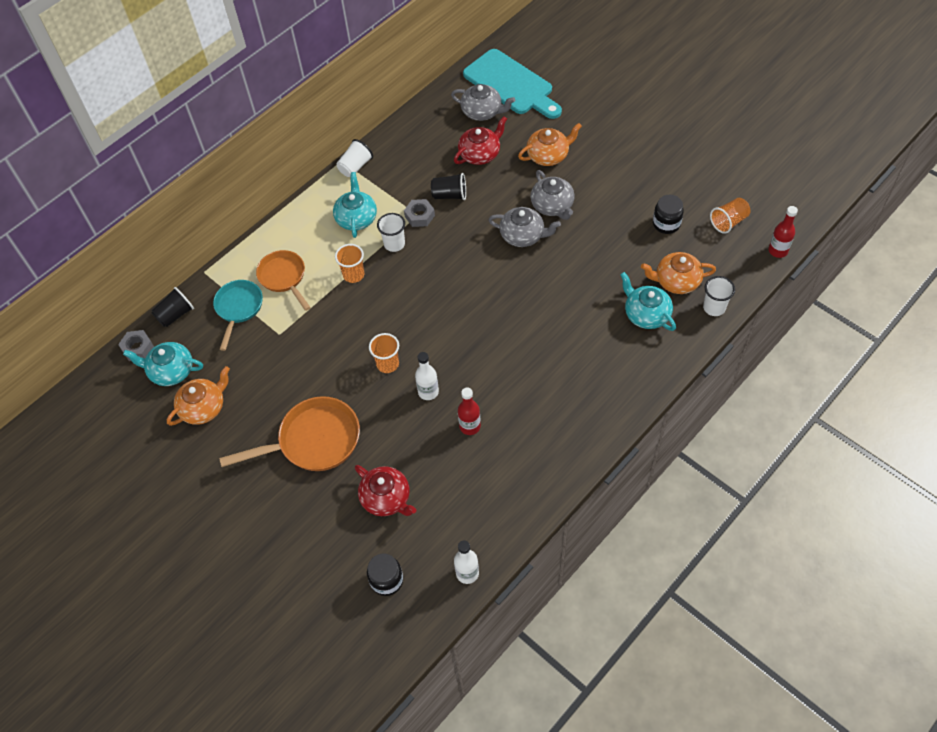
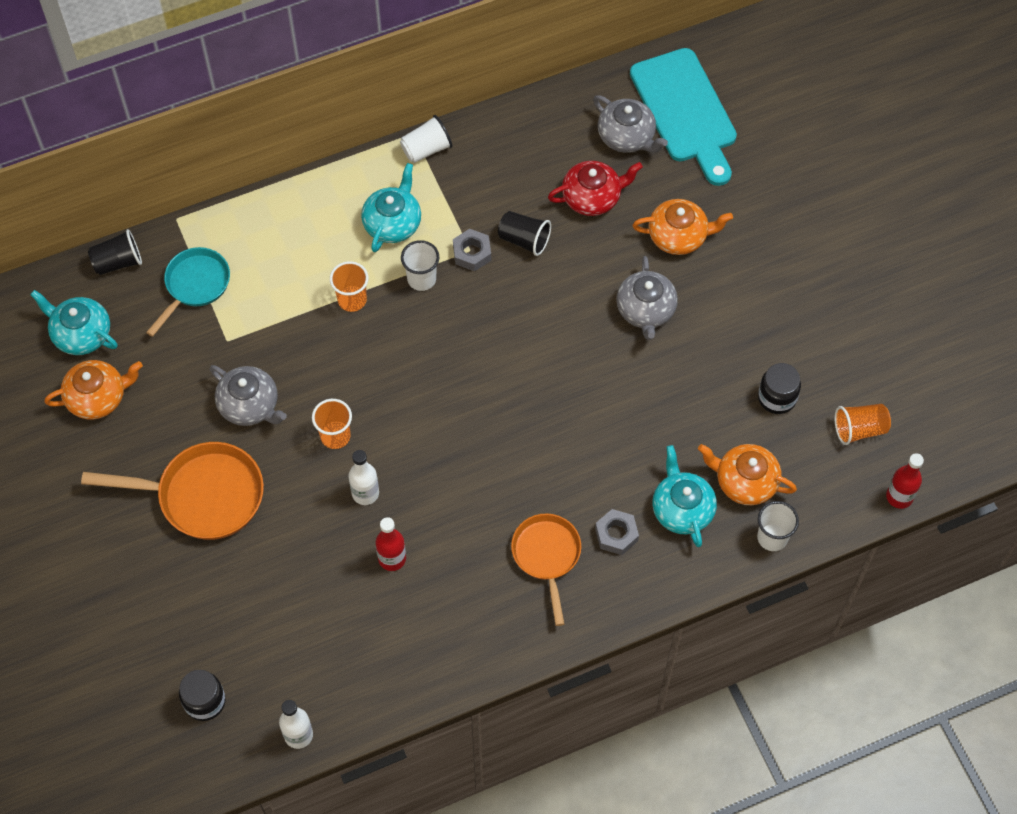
camera: 20 degrees right, 5 degrees up
(137, 348) = (56, 287): grey nut -> grey nut (616, 534)
(284, 277) = (267, 267): orange pan -> orange pan (547, 556)
(386, 498) = (252, 604): red teapot -> none
(523, 235) = (586, 335): grey teapot -> grey teapot (250, 405)

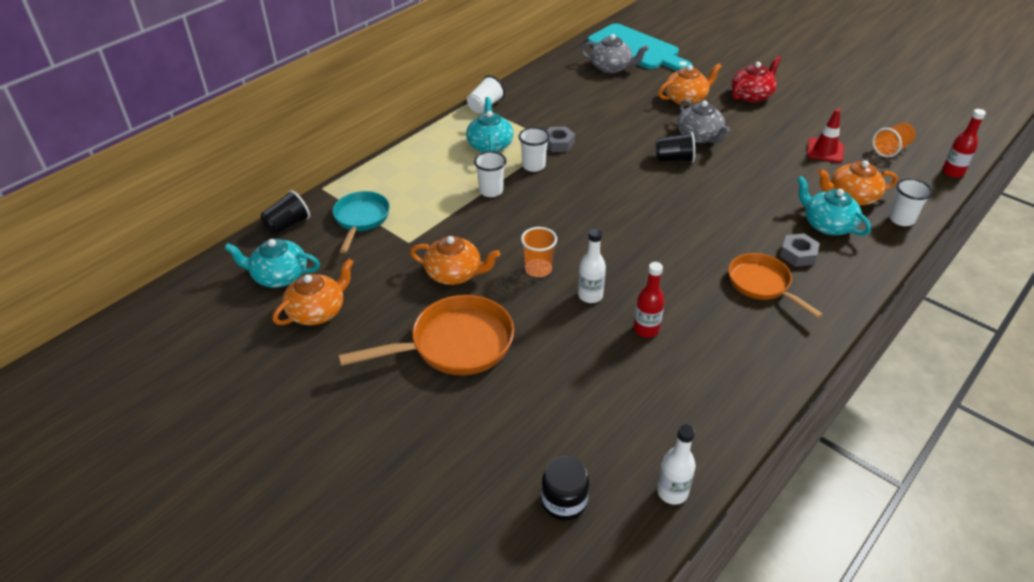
camera: 25 degrees left, 20 degrees down
(250, 405) = (454, 274): grey teapot -> orange teapot
(352, 300) = (491, 191): orange cup -> white cup
(524, 240) = (588, 127): black cup -> black cup (674, 159)
(592, 197) = (615, 97): red teapot -> red teapot (752, 95)
(777, 397) = (825, 151): black jar -> red traffic cone

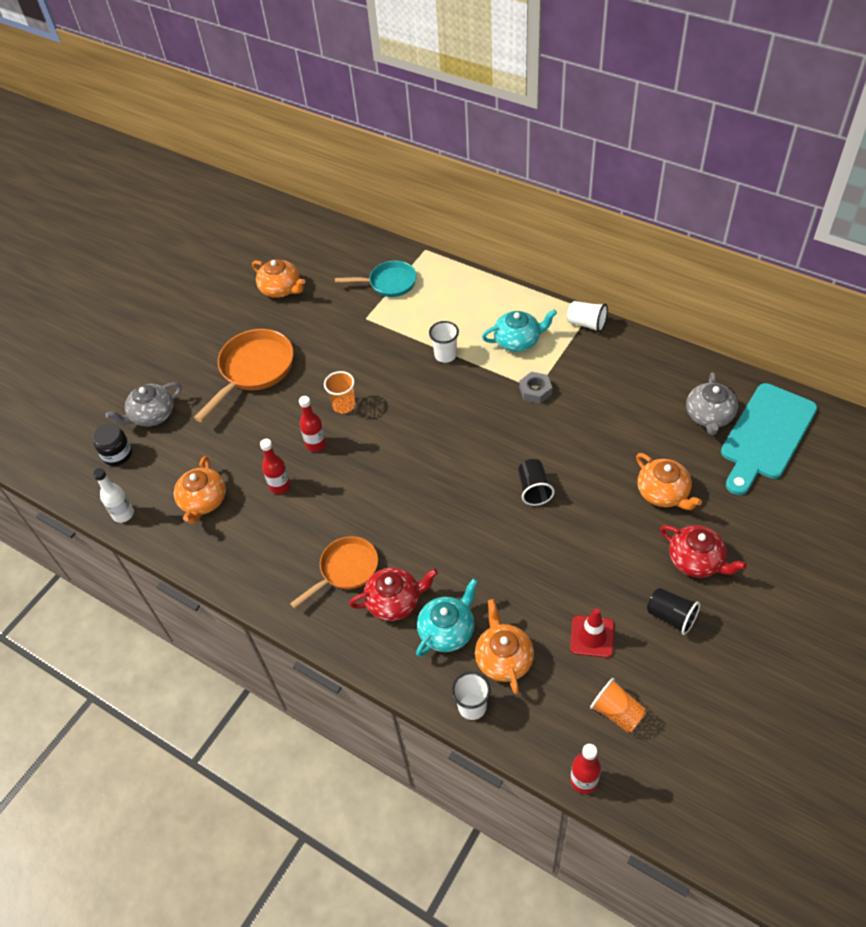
camera: 85 degrees right, 10 degrees up
(279, 276) = (315, 258): turquoise teapot -> none
(287, 225) = (374, 244): black cup -> black cup (671, 616)
(454, 274) = (331, 354): orange teapot -> orange teapot (203, 501)
(454, 345) = (254, 370): orange pan -> orange pan turned 120 degrees counterclockwise
(533, 166) = (492, 378): white cup -> none
(590, 295) = (316, 444): white bottle -> red bottle
(699, 136) = (585, 510): grey teapot -> grey teapot (152, 415)
(798, 254) = (394, 601): grey nut -> red teapot

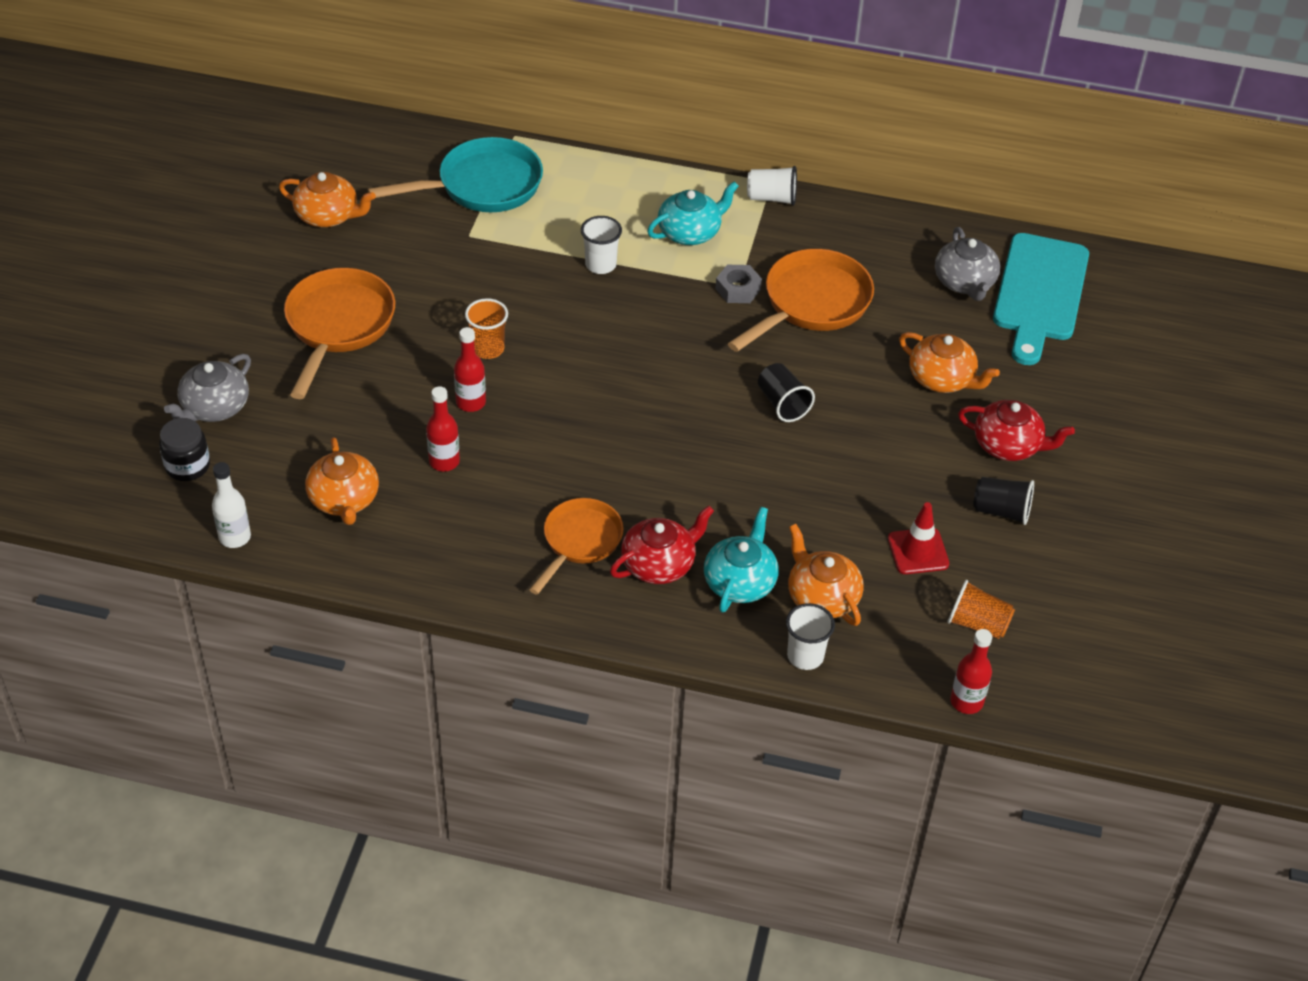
camera: 25 degrees left, 5 degrees down
(389, 283) = (482, 186): turquoise pan -> turquoise pan, size x1.52
(585, 412) = (811, 304): none -> orange pan

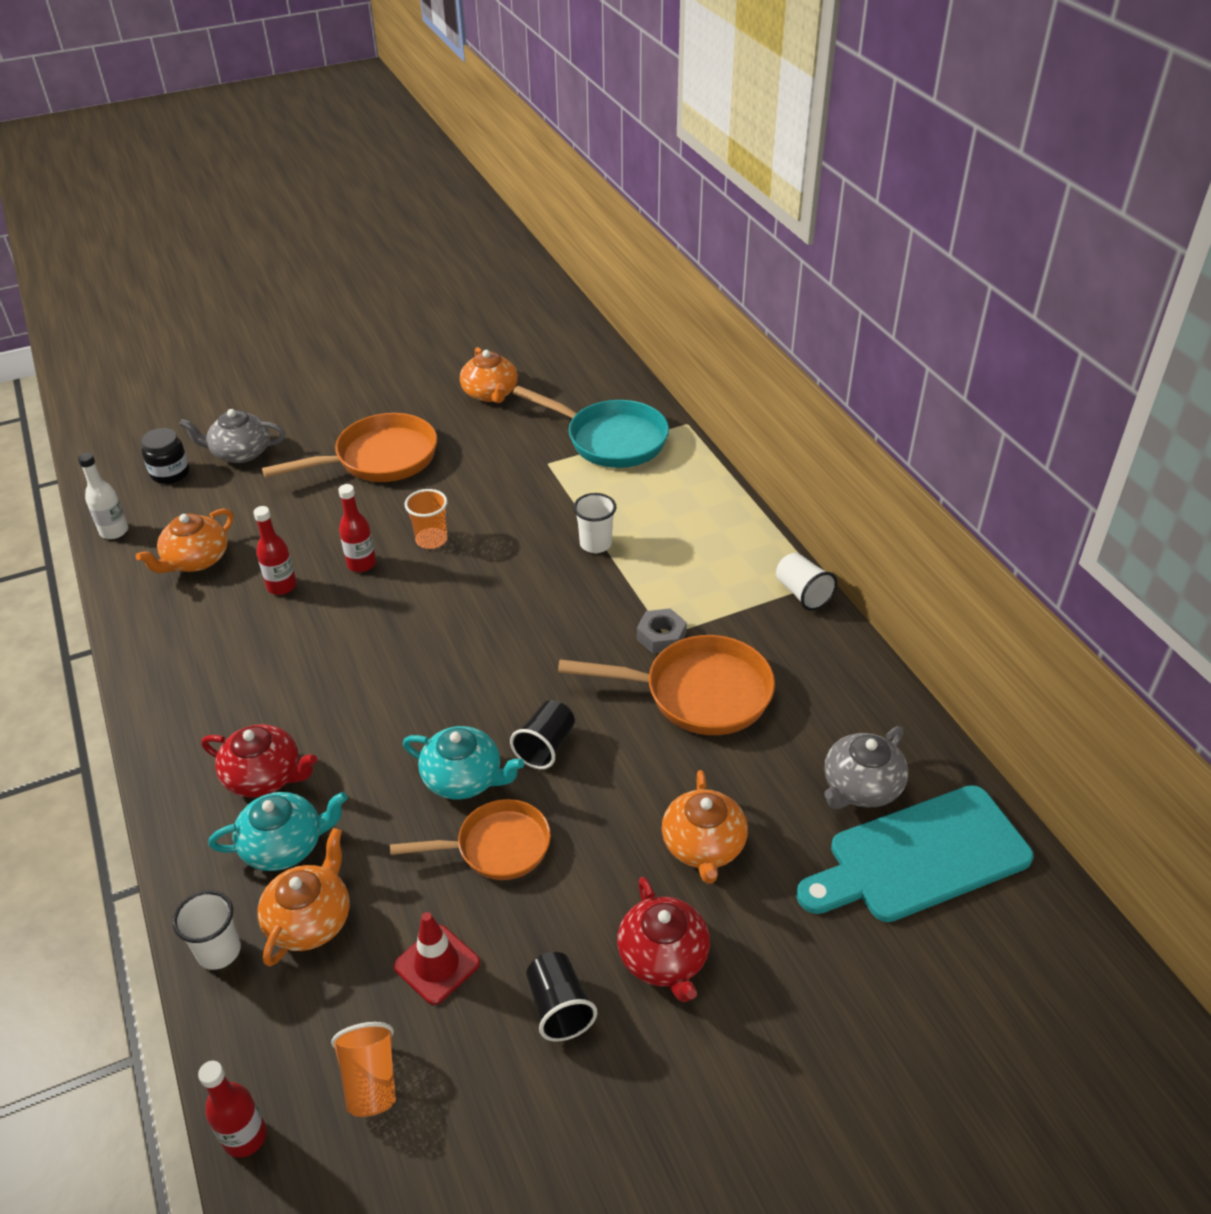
camera: 55 degrees right, 5 degrees down
(579, 542) = (252, 711): orange pan -> orange pan (496, 847)
(690, 232) = (697, 570): turquoise teapot -> turquoise teapot (464, 778)

